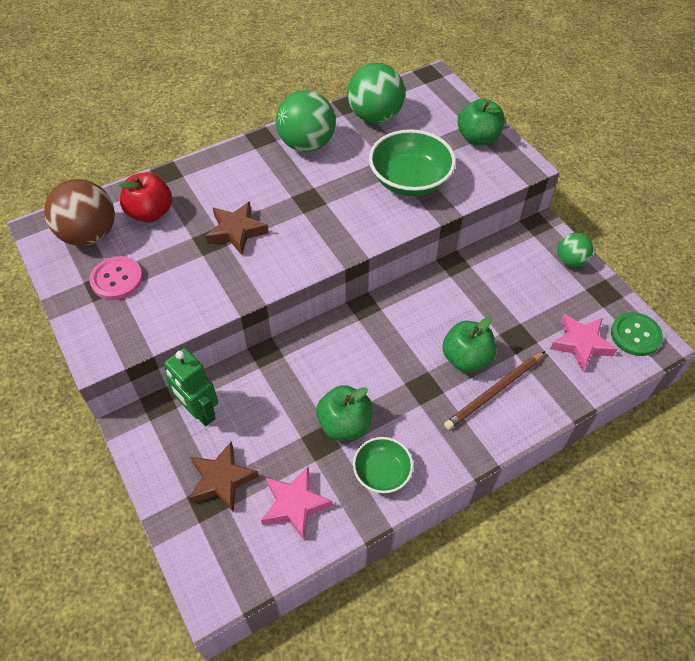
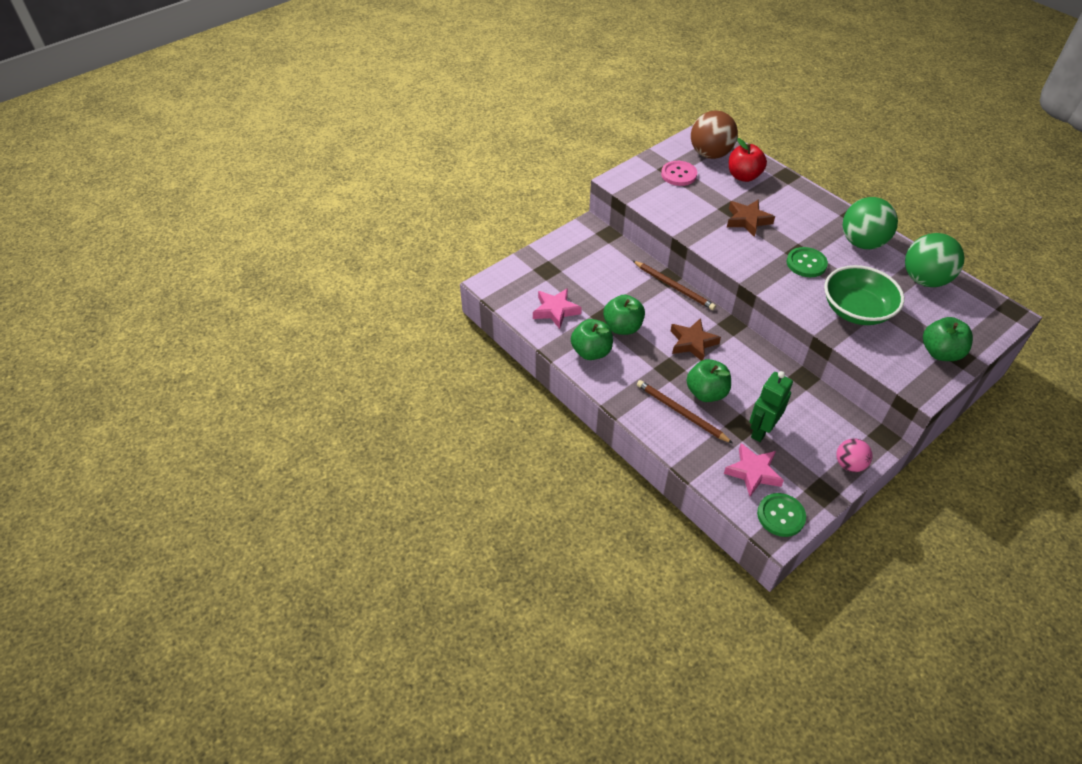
camera: 80 degrees right, 5 degrees down
(199, 411) = (608, 254): green robot -> green robot (761, 430)
(221, 480) = (563, 273): brown star -> brown star (692, 343)
(285, 349) = (674, 287): none -> brown pencil
(327, 199) = (806, 263): none -> green button
(382, 472) = (591, 352): green bowl -> green apple
(570, 261) = (849, 464): green ball -> pink ball

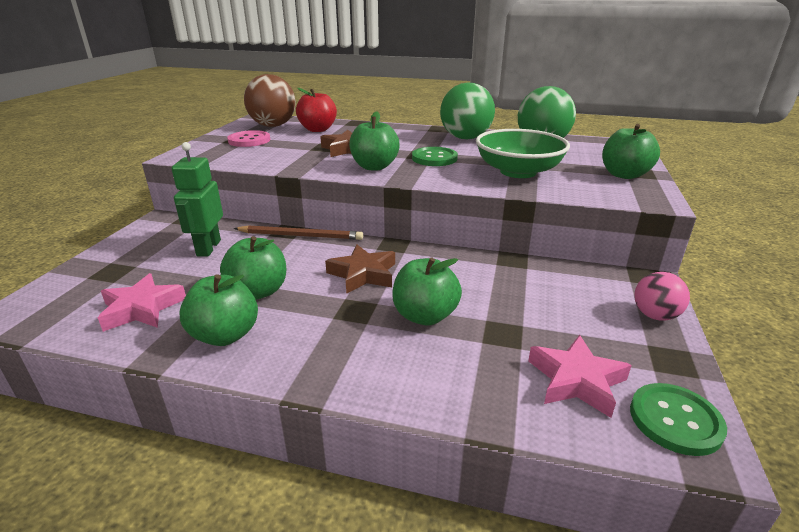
camera: 35 degrees left, 20 degrees down
(681, 412) = (413, 353): brown pencil -> none
(750, 256) = (374, 167): none -> green apple
(761, 430) = (529, 326): green robot -> green robot (208, 248)

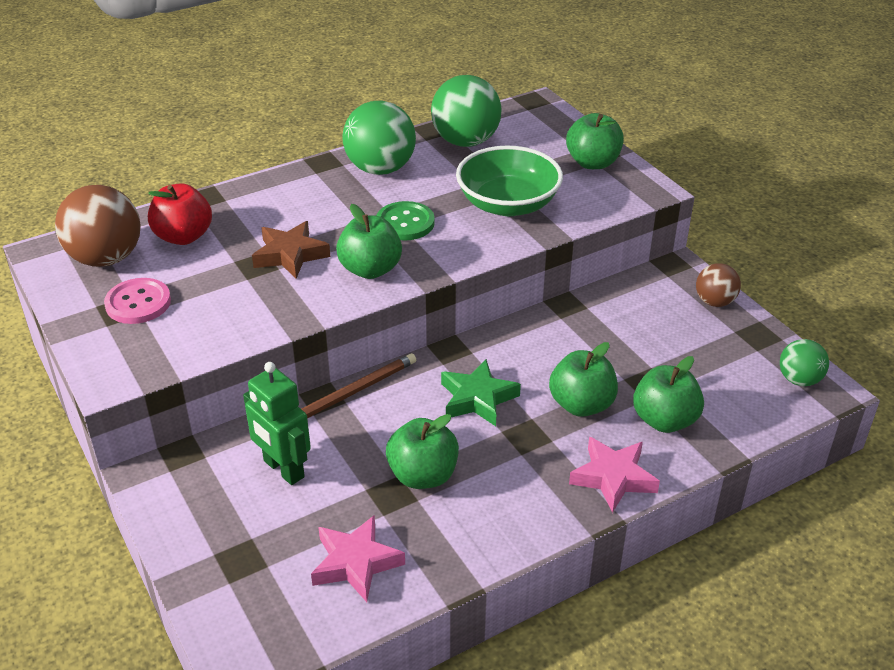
camera: 45 degrees left, 10 degrees up
(225, 335) = (471, 527): green apple -> green apple (664, 420)
(363, 274) = (477, 398): brown star -> green star
(576, 380) = (729, 389): pink star -> pink star (613, 477)
(654, 315) = (714, 302): pink ball -> brown ball
(675, 420) = (799, 380): green button -> green ball

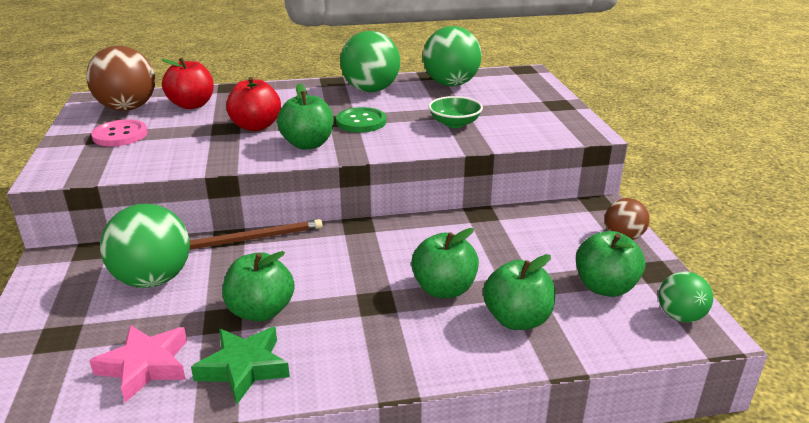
camera: 20 degrees right, 10 degrees down
(283, 469) = (153, 279): green robot -> green ball
(290, 255) = (256, 126): brown star -> red apple
(477, 398) = (354, 264): green star -> green star (244, 368)
(508, 204) = (454, 123): green bowl -> green bowl, size x0.58
(593, 163) = (547, 109): green apple -> green apple (605, 287)
(613, 477) = (434, 356): pink star -> none

